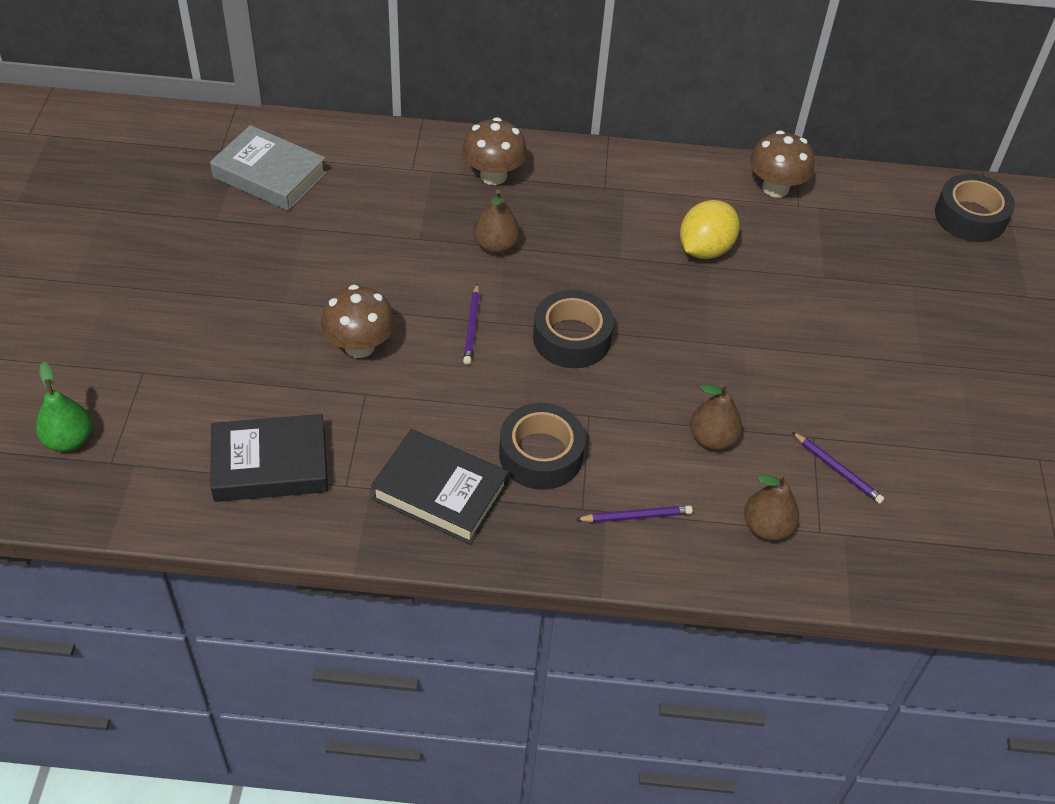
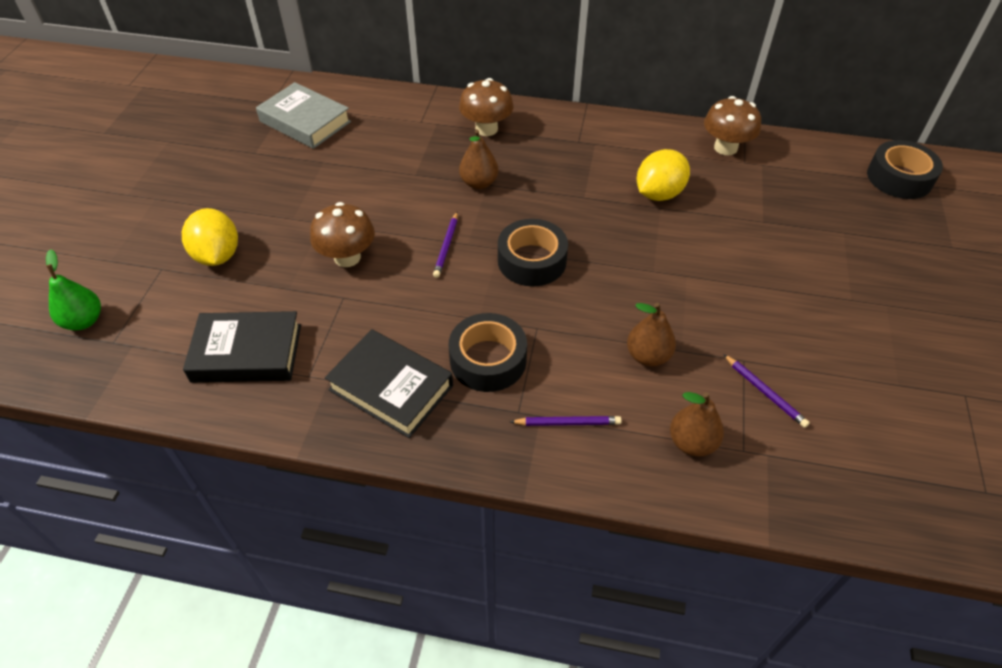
camera: 10 degrees right, 0 degrees up
(205, 352) = (217, 255): none -> yellow lemon

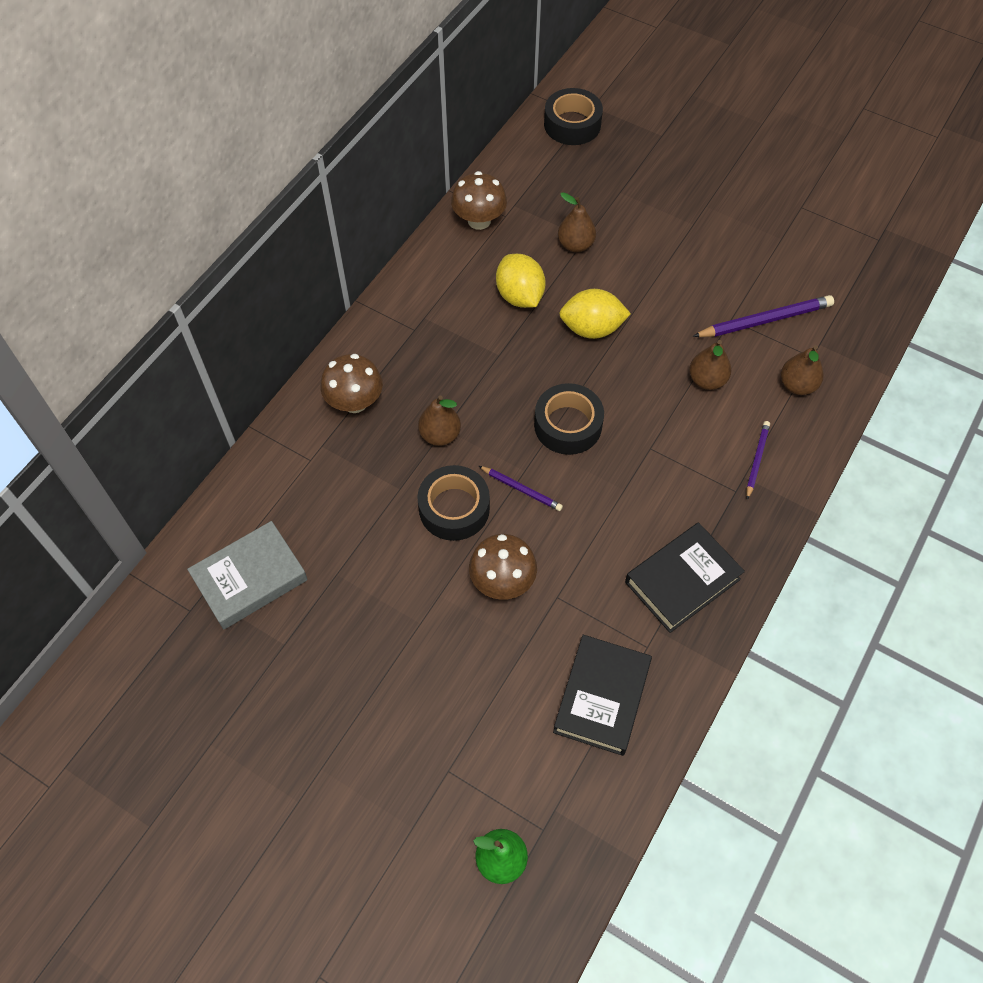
camera: 70 degrees left, 10 degrees up
(217, 255) = (450, 708): yellow lemon -> yellow lemon (592, 328)
(488, 360) = (674, 496): black tape -> black tape (454, 508)
(748, 216) = (575, 245): none -> brown pear
(765, 392) = (765, 320): purple pencil -> purple pencil, size x1.73

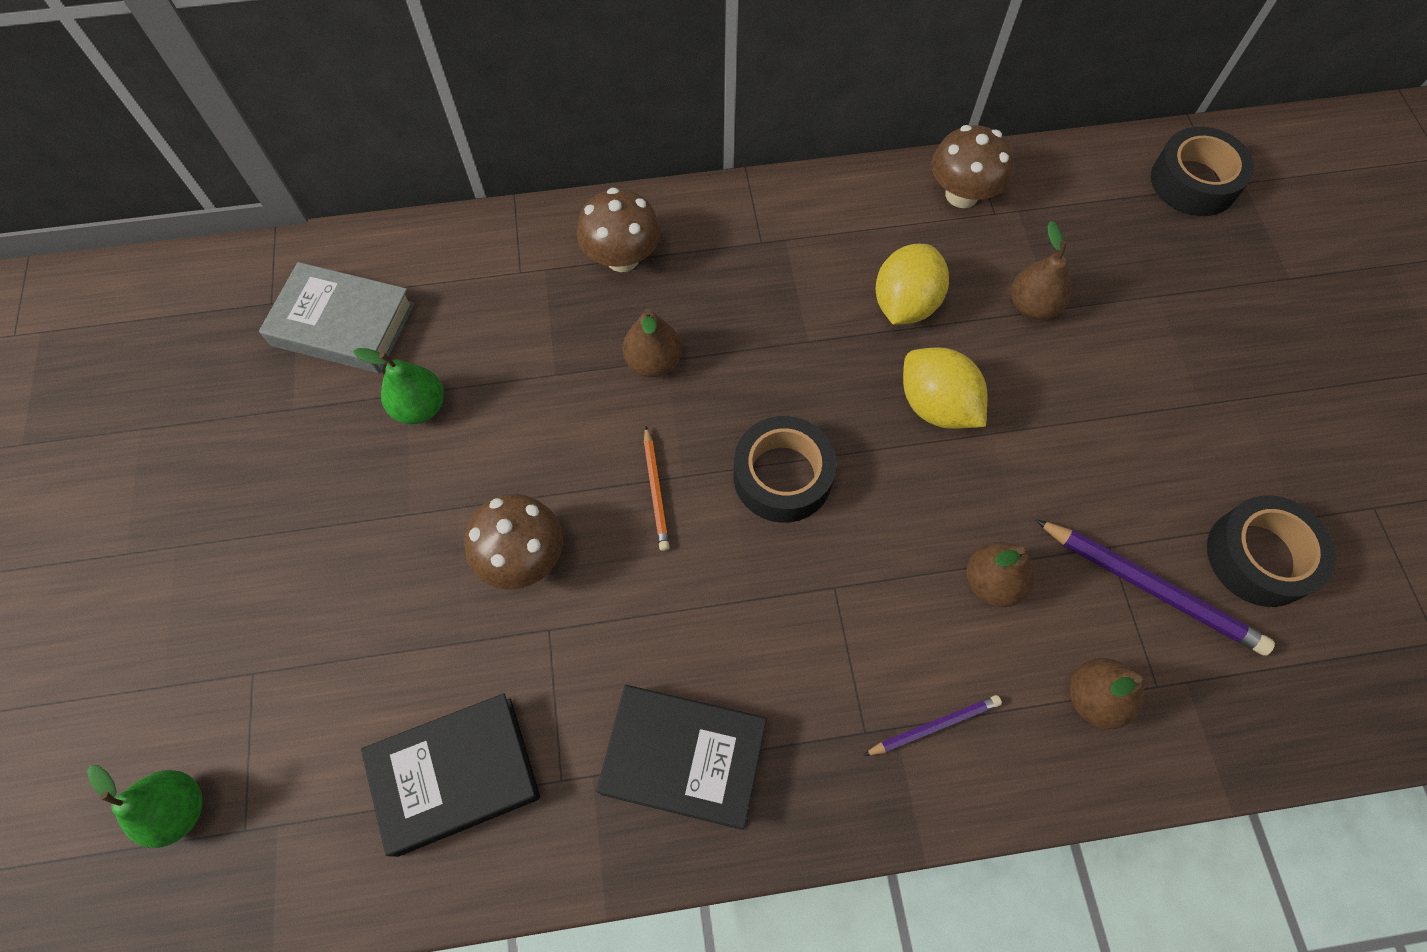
camera: 50 degrees right, 5 degrees up
(353, 572) = (420, 407): none -> green pear
(454, 508) = (574, 442): black tape -> black tape (1259, 557)
(521, 489) = (656, 491): purple pencil -> orange pencil

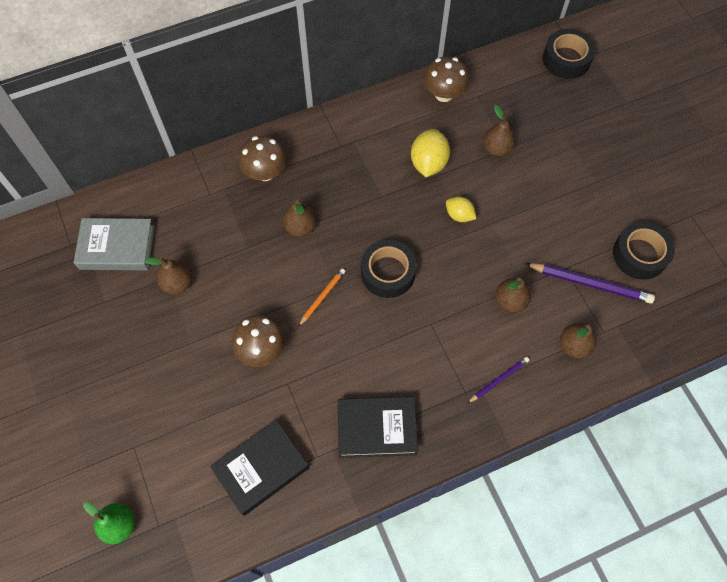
camera: 15 degrees left, 0 degrees up
(420, 407) = (177, 283): green pear -> brown pear
(656, 491) = (322, 297): orange pencil -> orange pencil turned 120 degrees counterclockwise
(936, 406) = (459, 215): yellow lemon -> yellow lemon, size x0.61

